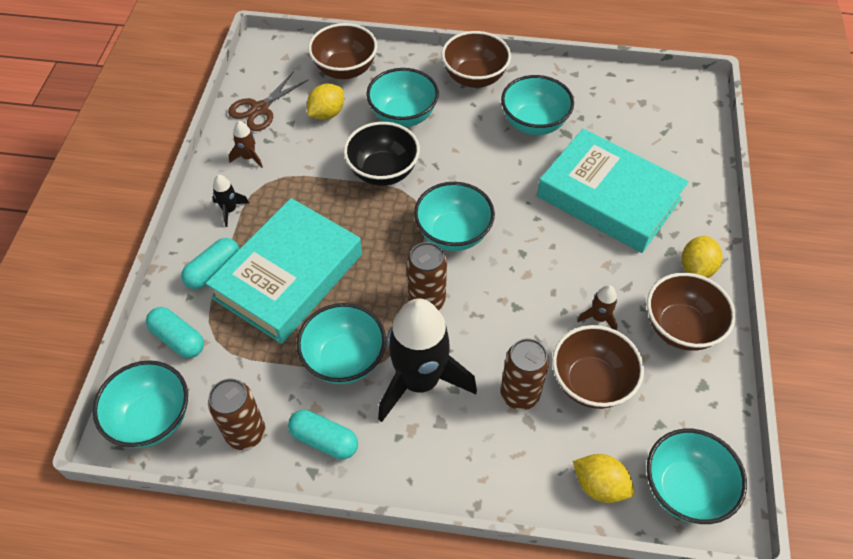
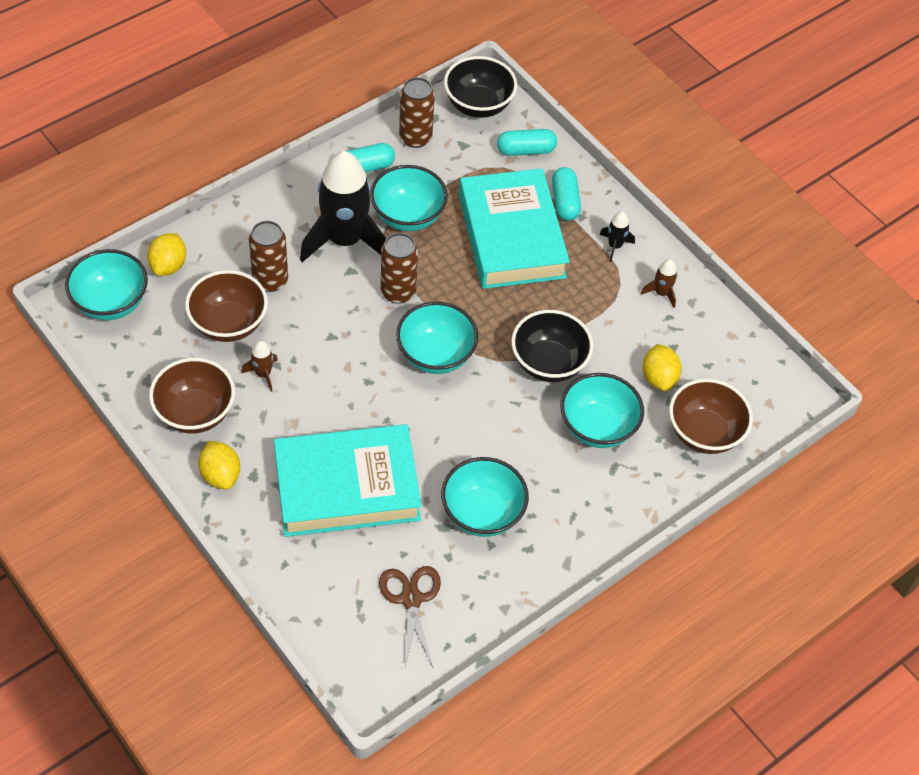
camera: 130 degrees right, 0 degrees up
(152, 419) = (478, 105): turquoise bowl -> black bowl
(260, 109) = (714, 338): brown scissors -> brown scissors (411, 599)
(474, 78) = (587, 521): brown bowl -> none
(599, 485) = (168, 265): yellow lemon -> yellow lemon turned 60 degrees counterclockwise

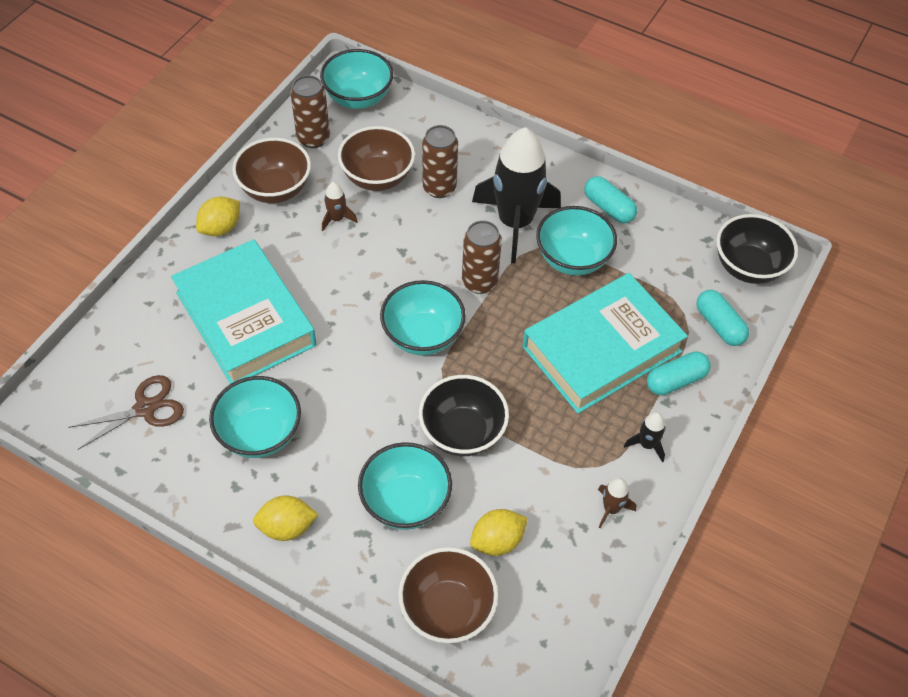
camera: 70 degrees right, 0 degrees up
(168, 265) = (416, 118): yellow lemon -> yellow lemon (287, 527)
(415, 138) = (671, 232): brown can -> brown can (313, 138)

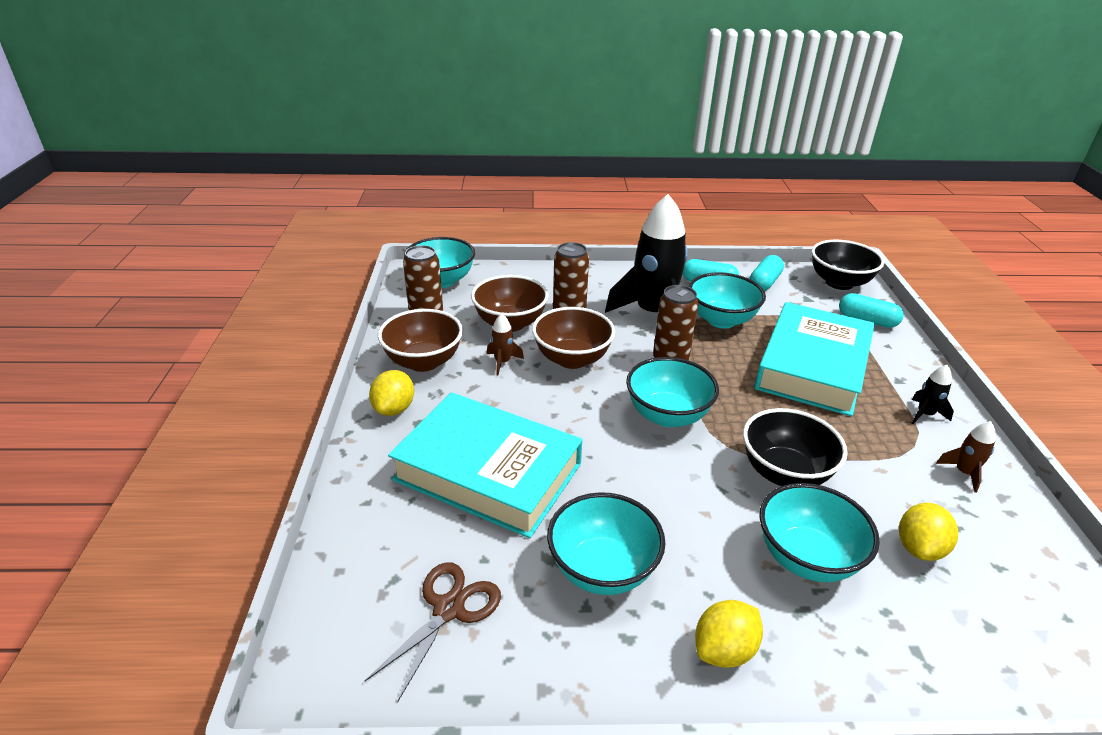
camera: 30 degrees left, 20 degrees down
(447, 609) = (959, 639): brown bowl -> brown bowl (572, 359)
(676, 380) = (886, 364): turquoise capsule -> turquoise capsule (764, 282)

